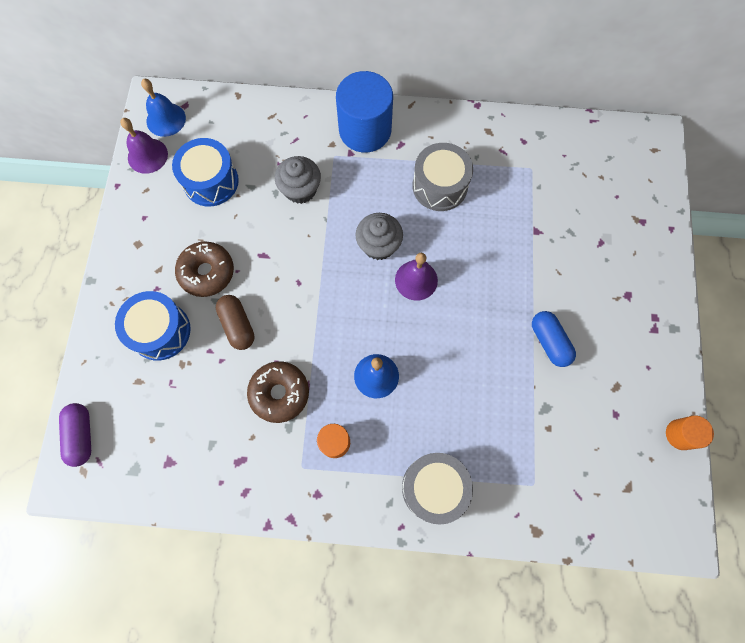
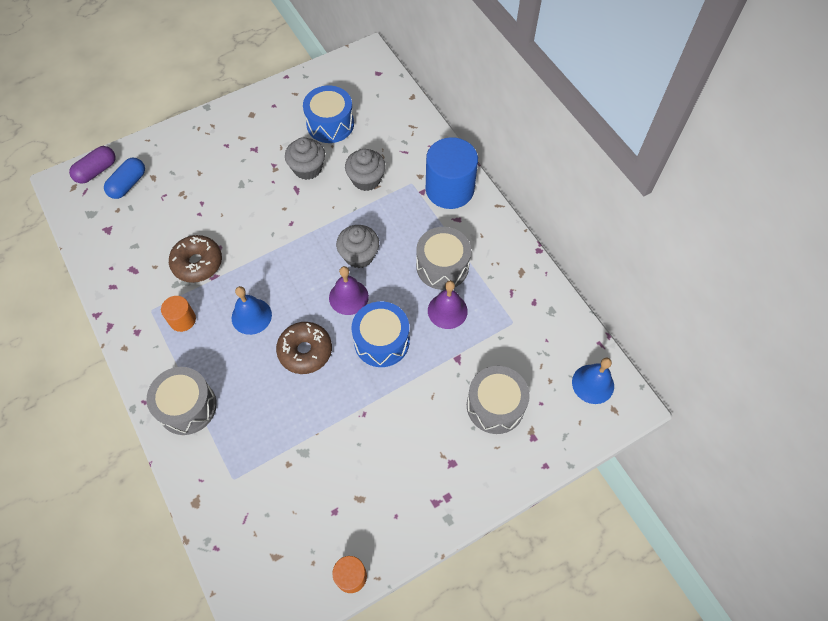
camera: 55 degrees right, 10 degrees down
(147, 155) = (321, 78): purple bell -> purple bell (447, 310)
(160, 331) = (197, 166): blue drum -> blue drum (381, 341)
(166, 119) = (358, 70): blue bell -> blue bell (593, 384)
(207, 272) = (259, 165): brown donut -> brown donut (305, 351)
(238, 325) = (231, 207): brown capsule -> none
(247, 231) = (307, 168): none -> grey cupcake
(549, 342) = (364, 423): blue capsule -> blue capsule (128, 184)
(598, 230) = (495, 406): none -> grey drum

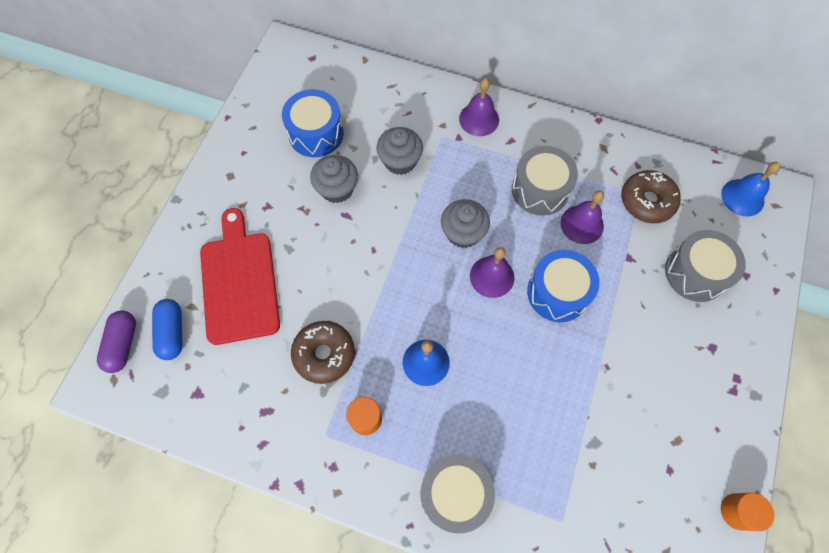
camera: 40 degrees left, 5 degrees up
(193, 183) = (239, 282): none -> red cutting board
(305, 351) = (505, 354): brown donut -> brown donut (647, 201)
(449, 189) = (479, 119): blue cylinder -> purple bell

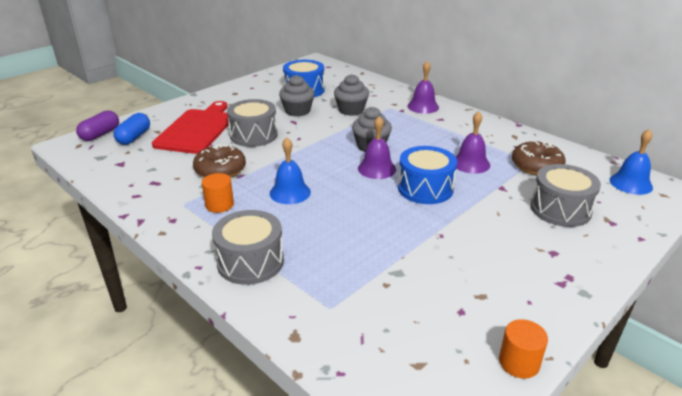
camera: 25 degrees right, 35 degrees down
(540, 190) = (447, 142): grey drum -> grey drum (253, 135)

